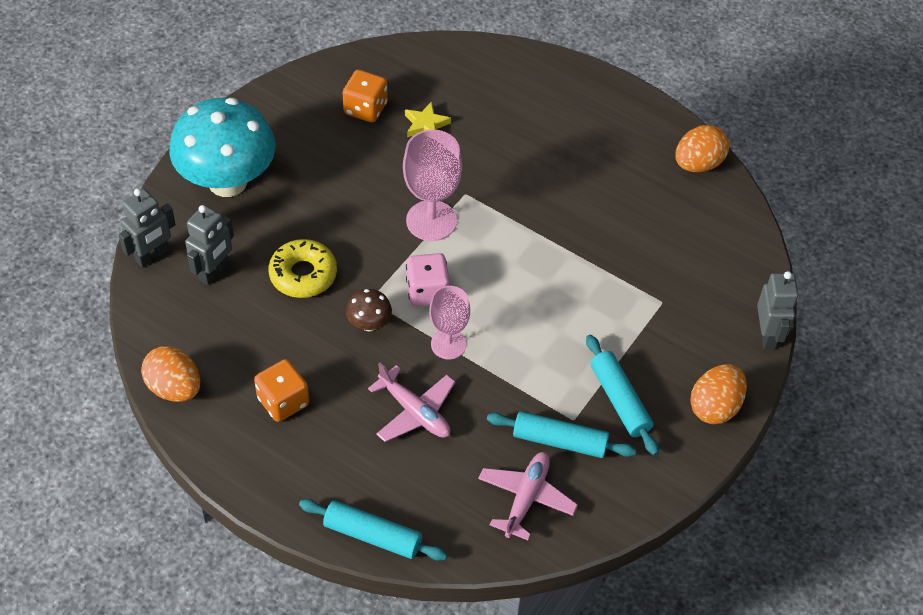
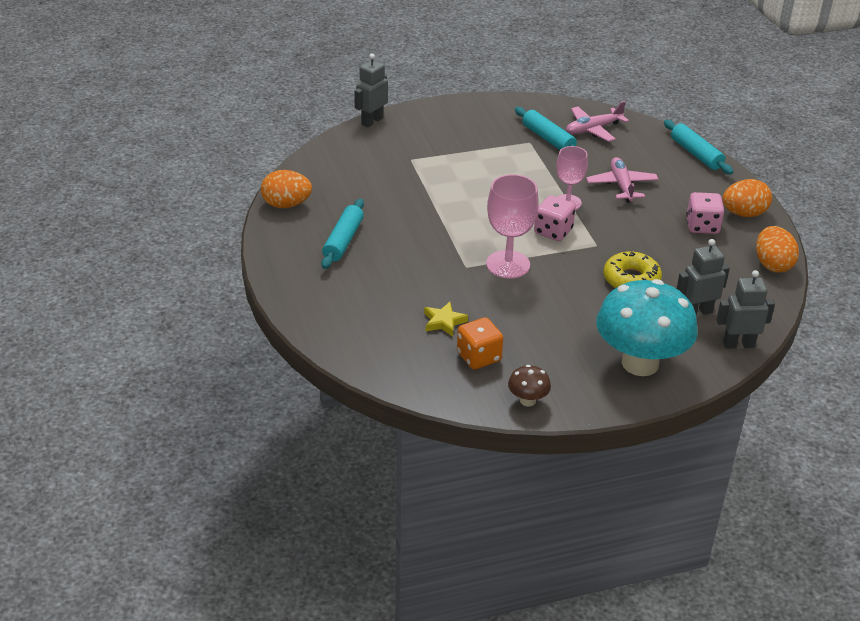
camera: 140 degrees left, 15 degrees down
(283, 401) = (702, 226): orange dice -> pink dice
(369, 324) = (609, 234): brown mushroom -> brown mushroom (527, 400)
(619, 400) = (493, 137): turquoise rolling pin -> turquoise rolling pin (343, 241)
(715, 407) = (443, 112): orange egg -> orange egg (744, 214)

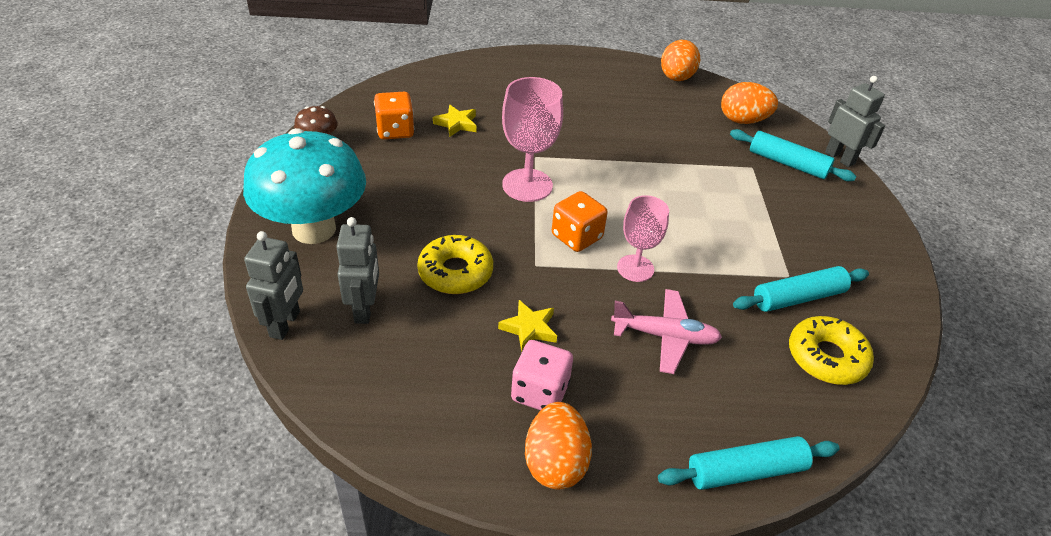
camera: 105 degrees right, 5 degrees up
(343, 241) = (607, 96): turquoise rolling pin -> turquoise rolling pin (787, 163)
(553, 231) = (577, 237): pink dice -> orange dice
(593, 129) = (826, 357): pink plane -> yellow donut
(657, 238) = (529, 328): none -> yellow star
(772, 264) = (415, 440): orange egg -> orange egg (743, 120)

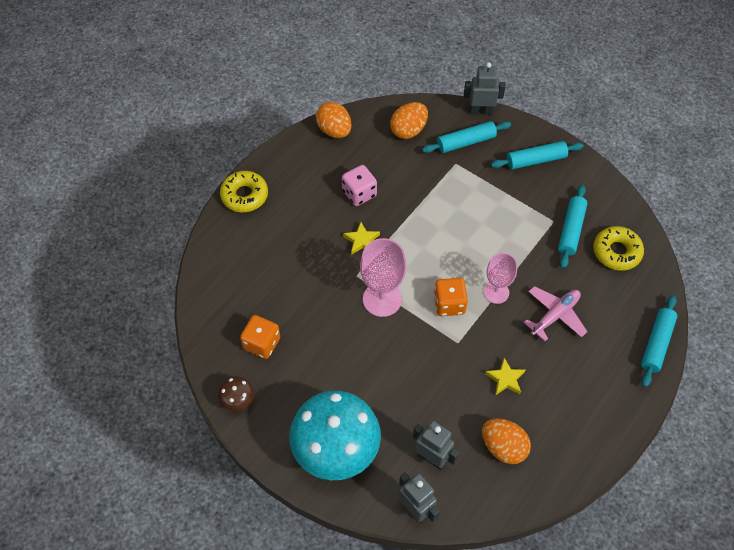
camera: 50 degrees left, 15 degrees up
(455, 272) = (434, 390): yellow donut -> yellow donut (244, 195)
(456, 124) = (283, 300): yellow star -> yellow star (361, 240)
(540, 392) = (553, 403): pink dice -> pink dice (359, 193)
(555, 462) = (601, 425): orange egg -> orange egg (503, 447)
(845, 225) = (536, 160): none -> turquoise rolling pin

